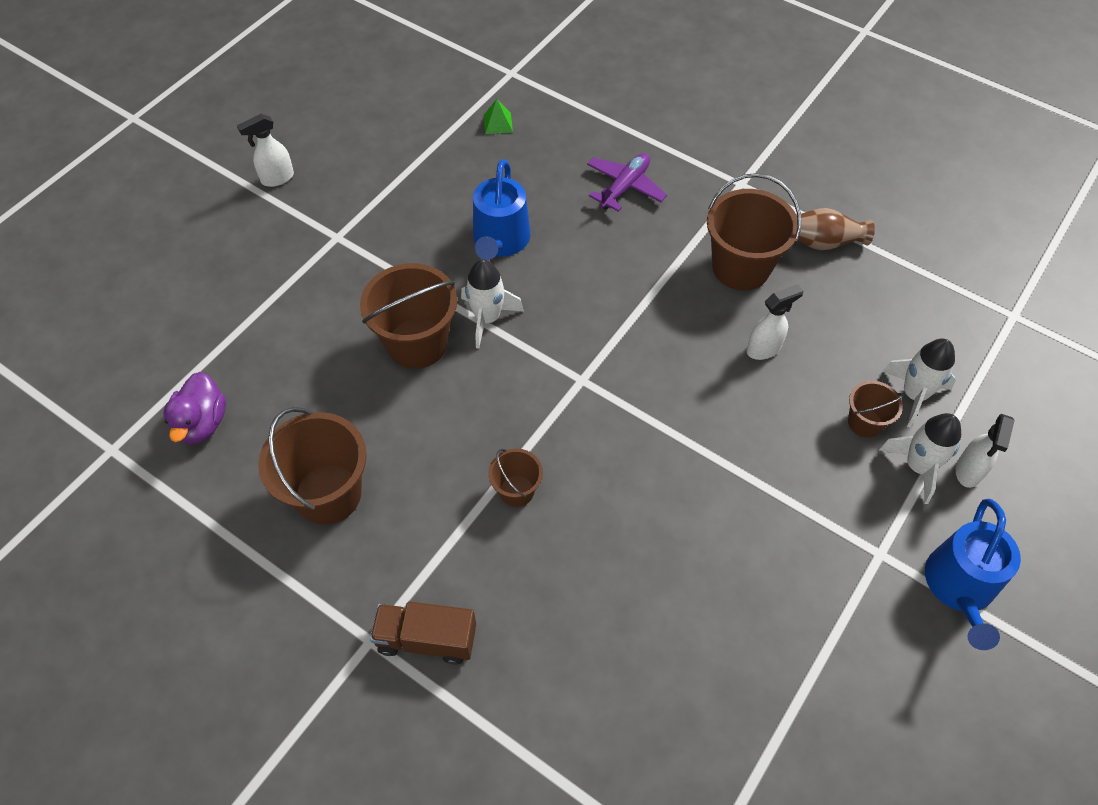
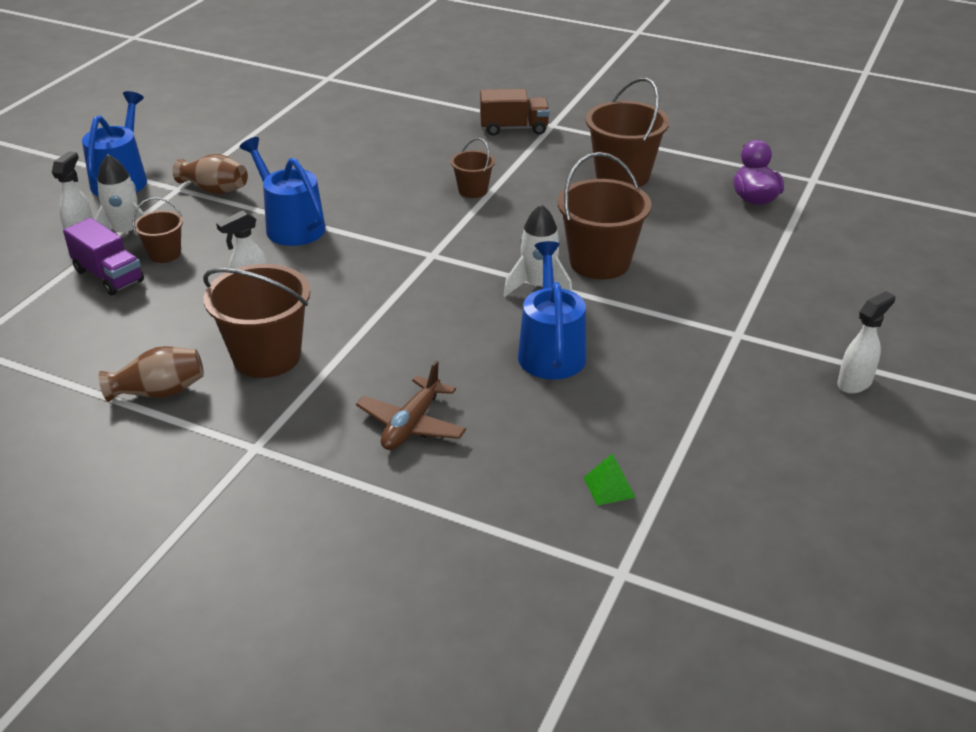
camera: 170 degrees right, 20 degrees down
(625, 187) = (411, 424): purple plane -> brown plane
(732, 452) = (291, 226): none -> blue watering can
(833, 542) = (215, 190): none -> brown vase
(914, 395) = (108, 276): white rocket -> purple truck

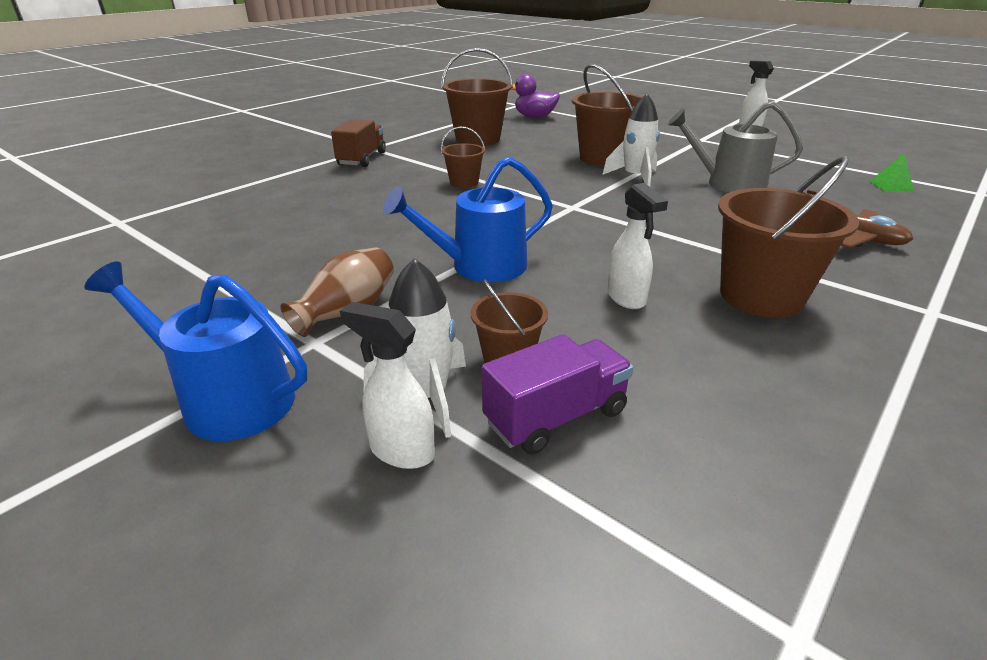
camera: 75 degrees left, 5 degrees down
(159, 392) = (859, 373): brown vase -> none
(551, 351) = (728, 183): blue watering can -> grey watering can

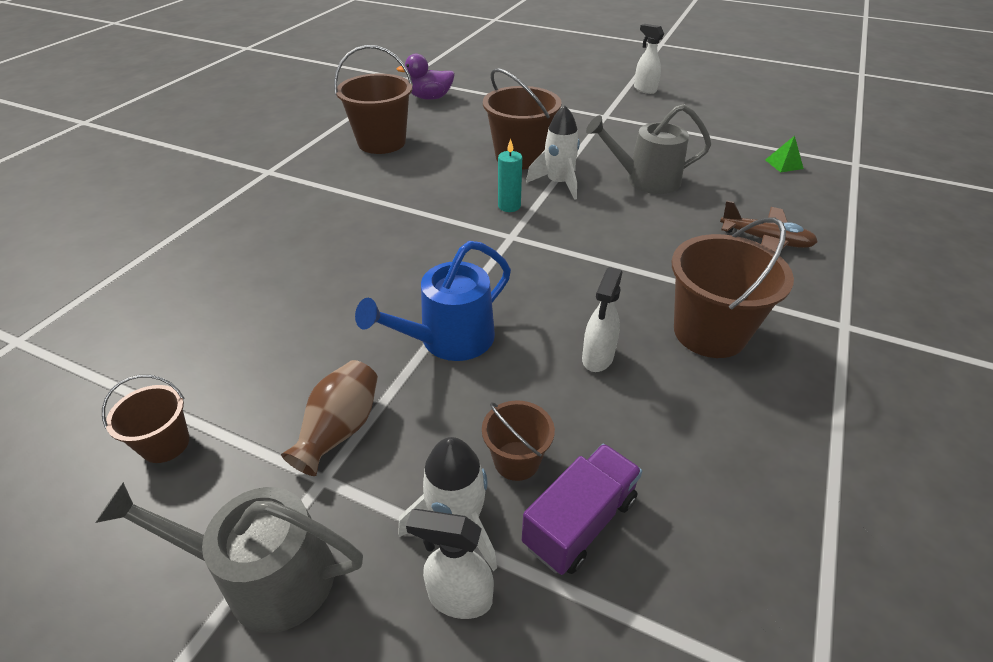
camera: 15 degrees left, 10 degrees up
(228, 400) = (267, 576): blue watering can -> grey watering can
(362, 159) = (265, 191): brown truck -> none
(464, 182) = (390, 215): brown bucket -> brown bucket (165, 444)
(579, 187) = (509, 206): none -> turquoise candle
(626, 298) = (597, 358): white spray bottle -> white spray bottle turned 60 degrees clockwise

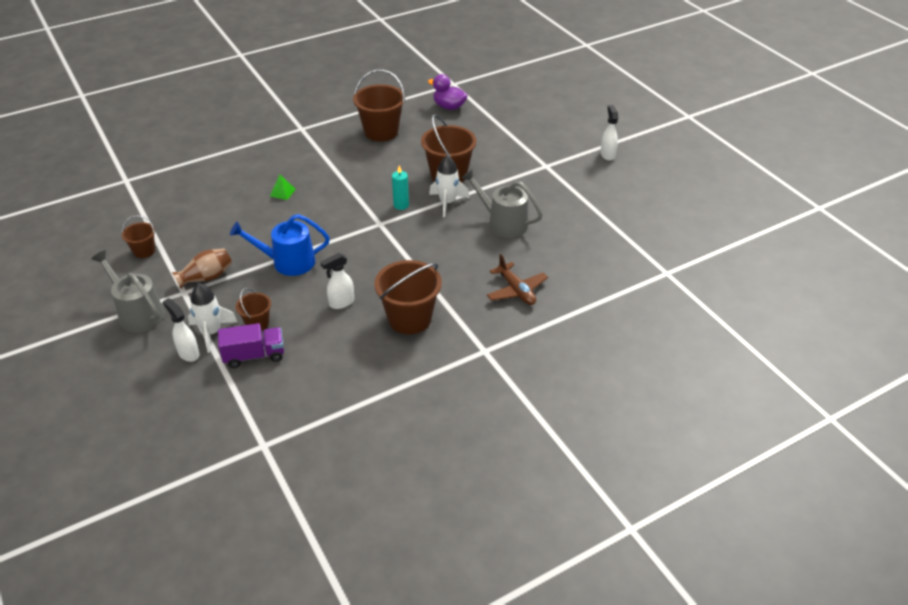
camera: 35 degrees right, 0 degrees up
(784, 164) = (613, 251): green pyramid -> green pyramid (282, 192)

